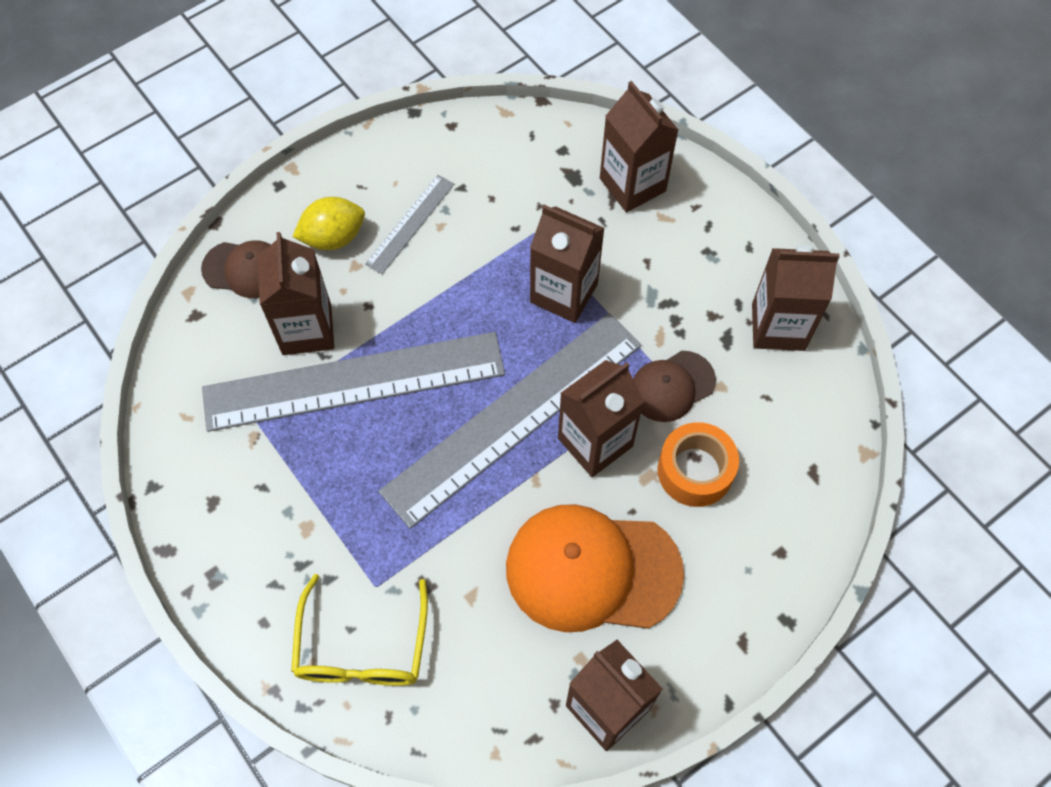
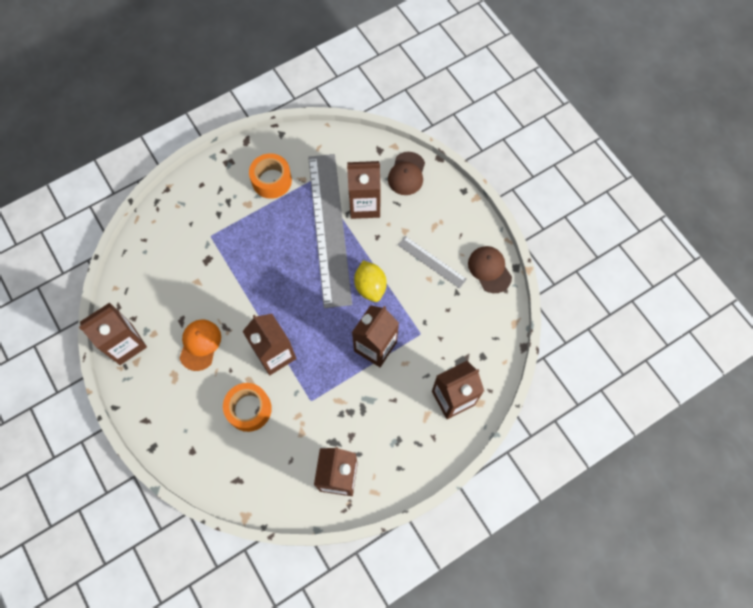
camera: 95 degrees right, 5 degrees up
(256, 491) = (271, 180): none -> orange tape
(333, 237) = (424, 219): yellow lemon -> yellow lemon (370, 287)
(362, 647) = (180, 229): yellow glasses -> none
(514, 417) = (296, 311): grey ruler -> none
(592, 570) = (200, 344): orange cap -> orange cap, size x0.54
(672, 386) = (305, 403): brown cap -> brown cap (489, 269)

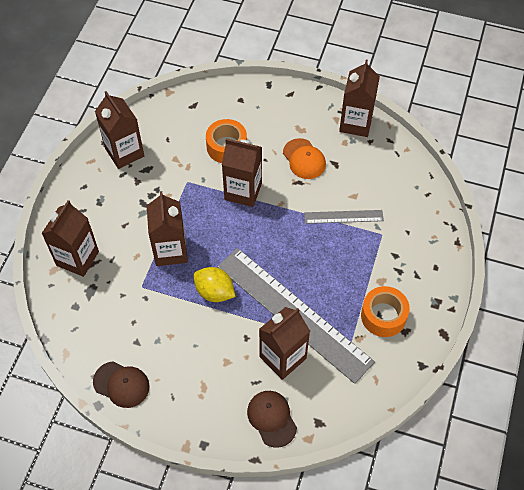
camera: 140 degrees right, 10 degrees down
(431, 262) = (179, 352): grey ruler -> grey ruler (343, 217)

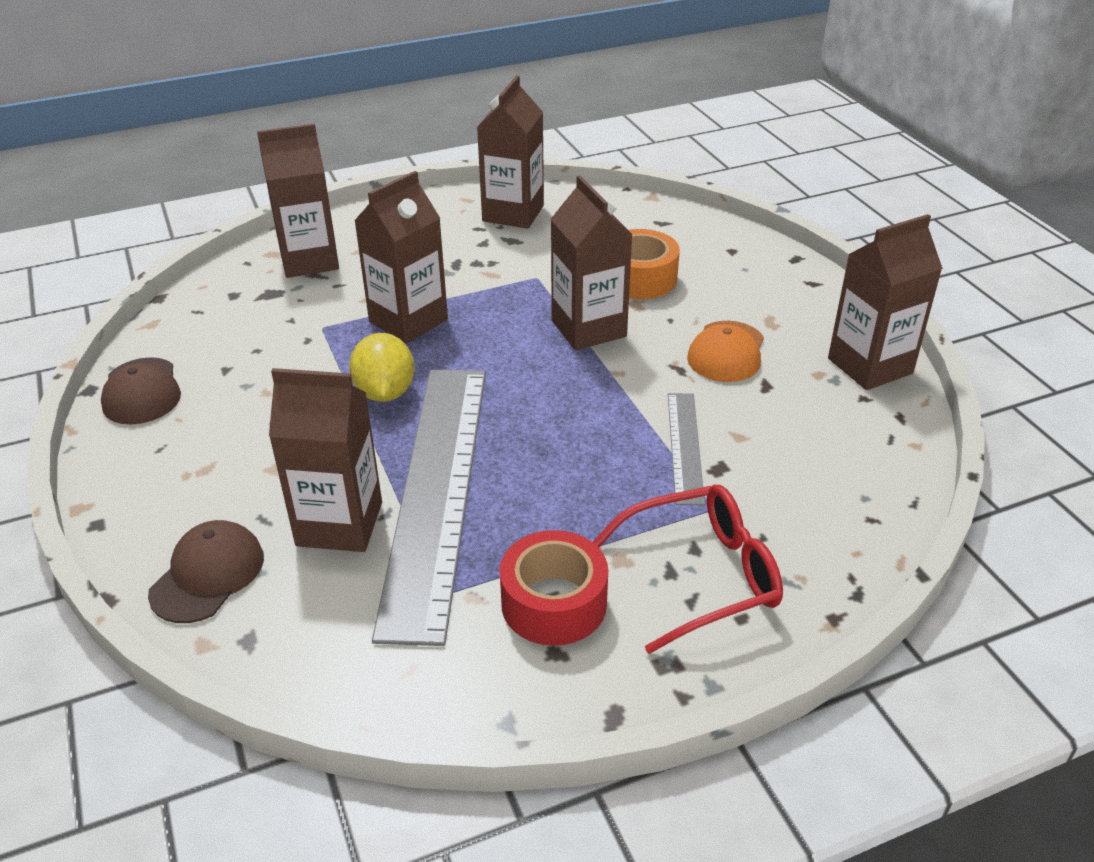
camera: 50 degrees right, 20 degrees down
(343, 217) = (684, 446): grey ruler -> grey ruler turned 45 degrees clockwise
(383, 316) = (554, 603): orange tape -> red tape
(409, 263) = (701, 576): none -> red glasses

